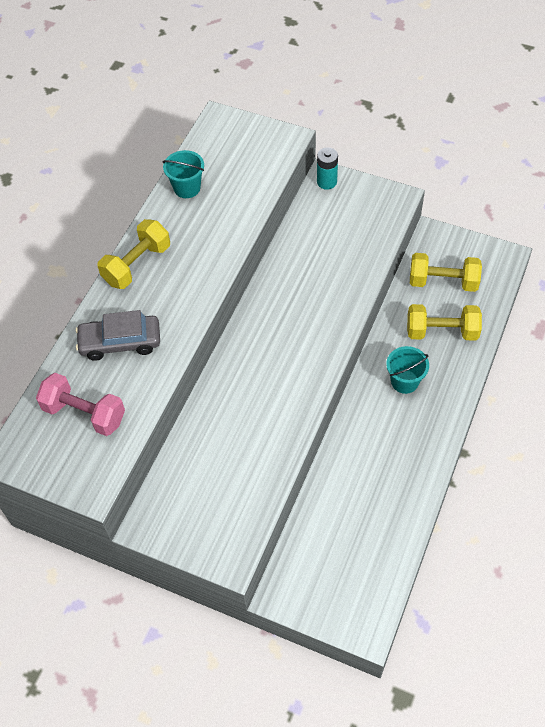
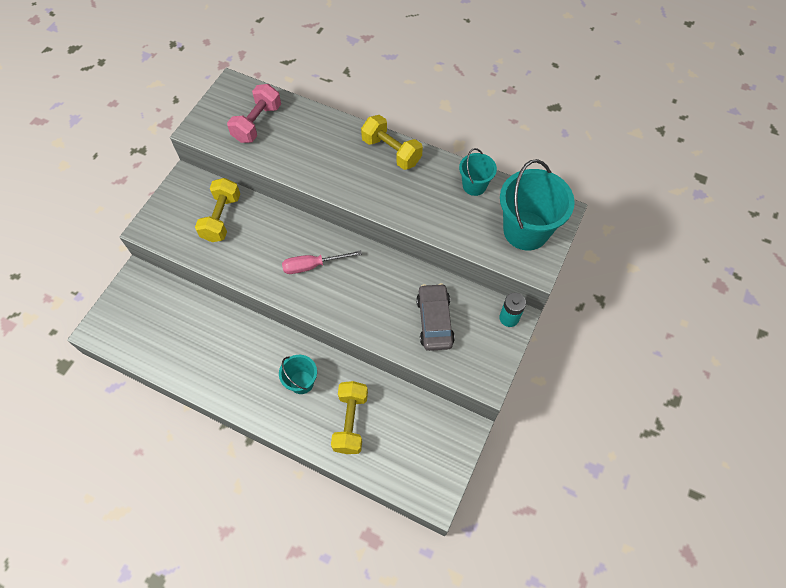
camera: 90 degrees right, 5 degrees up
(120, 342) = (316, 142): grey car -> grey car (434, 321)
(244, 146) = (526, 230): none -> turquoise bucket
(276, 358) = (312, 265): none -> pink screwdriver
(443, 282) = (408, 431): yellow dumbbell -> yellow dumbbell (221, 218)

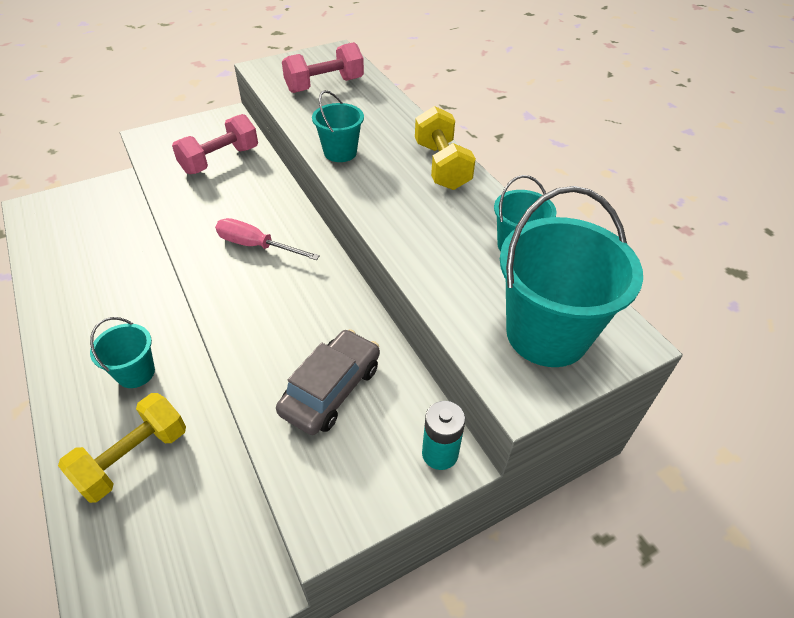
camera: 35 degrees right, 15 degrees down
(221, 218) = (220, 160): yellow dumbbell -> pink dumbbell
(324, 176) = (340, 152): none -> turquoise bucket

